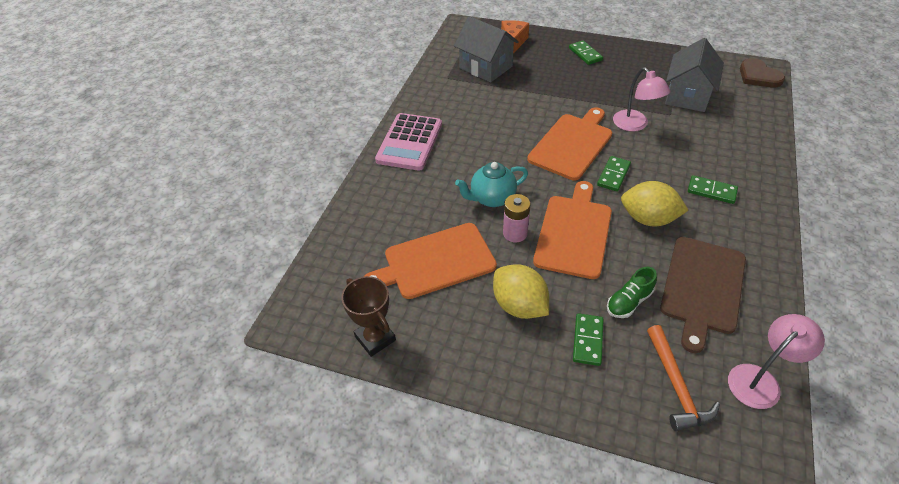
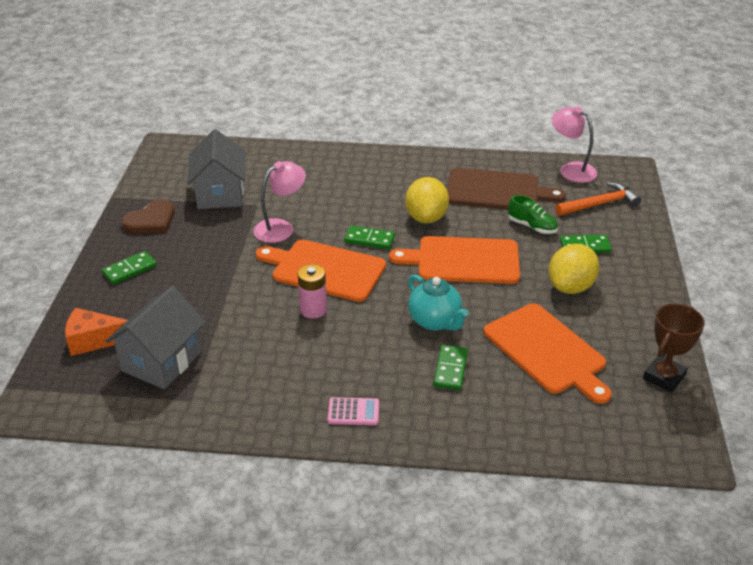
camera: 105 degrees left, 10 degrees down
(409, 142) = (353, 412): pink calculator -> pink calculator, size x0.47
(515, 233) = (481, 299): pink battery -> pink battery (313, 310)
(687, 96) = (220, 194): grey house -> grey house turned 75 degrees clockwise
(711, 191) = (375, 183): green domino -> green domino (450, 369)
(758, 76) = (179, 150): brown heart -> brown heart (151, 220)

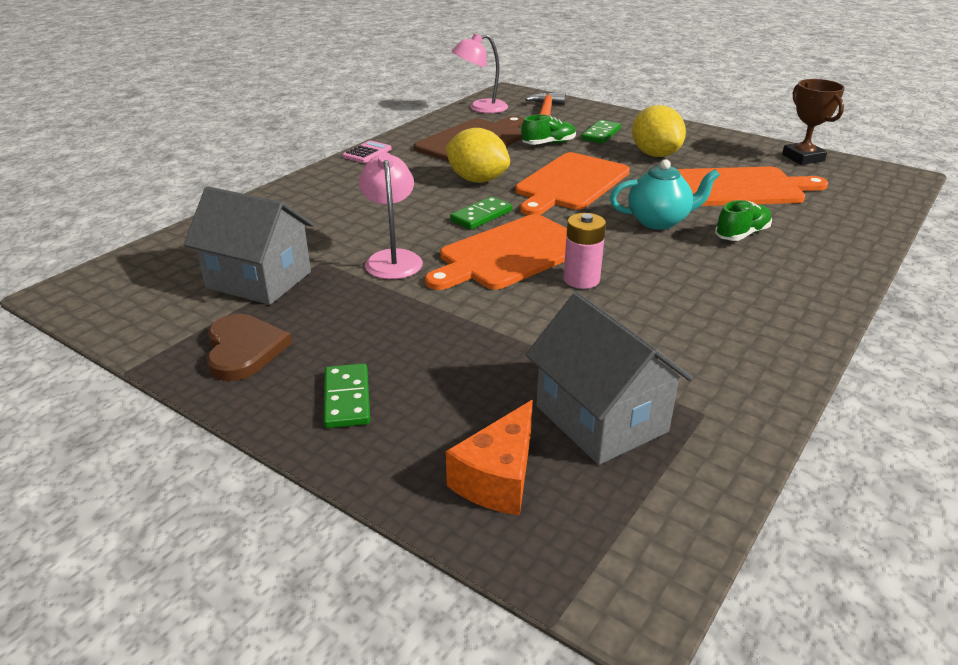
camera: 60 degrees left, 5 degrees down
(353, 412) = (786, 302): pink calculator -> pink calculator (367, 153)
(450, 369) = (742, 234): green domino -> green shoe

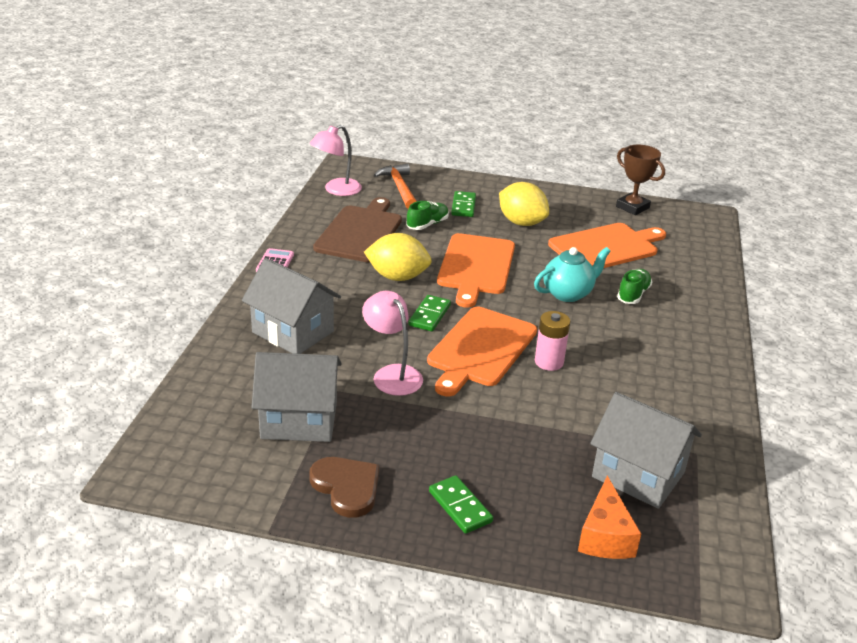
camera: 25 degrees left, 0 degrees up
(328, 207) = (293, 332): none -> grey house

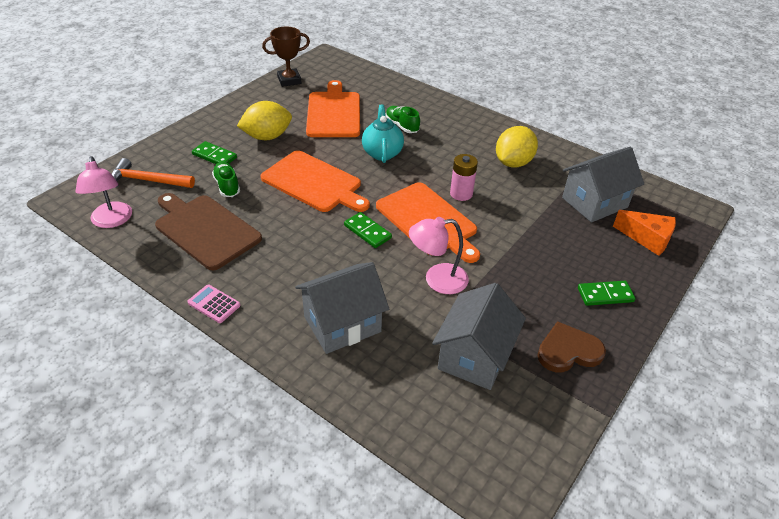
camera: 65 degrees left, 10 degrees up
(397, 277) = (298, 231): yellow lemon -> yellow lemon (513, 163)

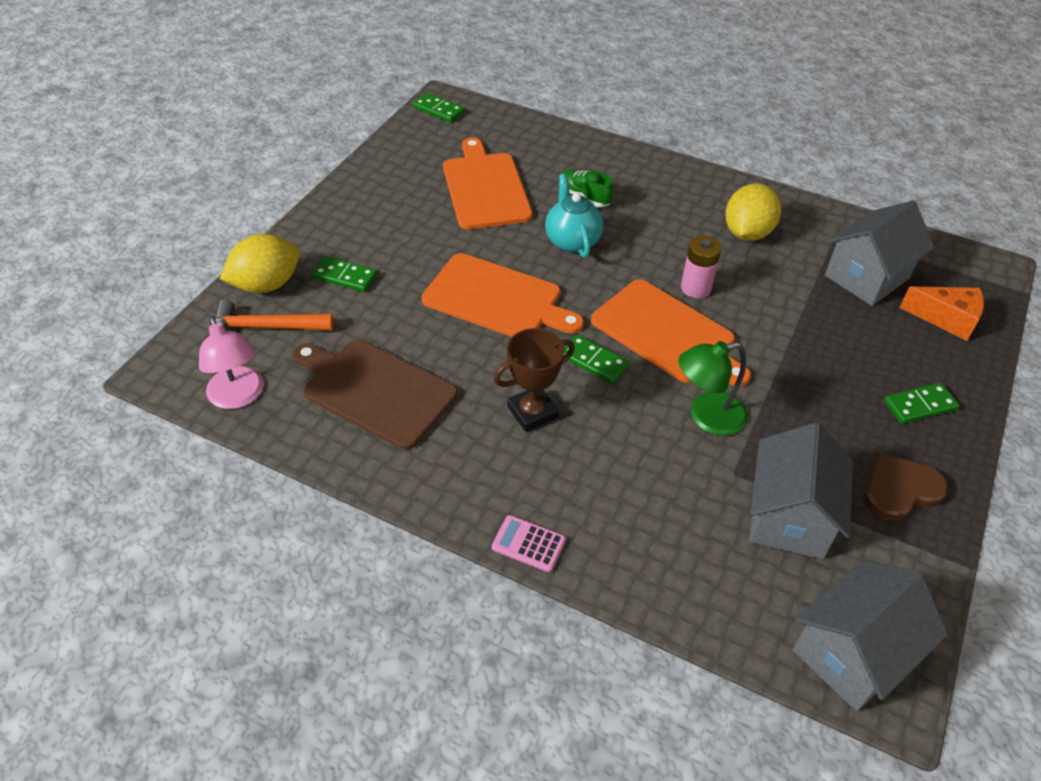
camera: 10 degrees left, 5 degrees up
(214, 304) = (429, 498): pink calculator -> pink calculator (528, 544)
(227, 186) = (380, 320): green shoe -> none
(267, 137) = (407, 237): yellow lemon -> yellow lemon (266, 285)
(289, 80) = (405, 145): brown trophy -> brown trophy (532, 412)
(320, 62) = (438, 110): none -> green domino
(342, 324) = (608, 500): grey house -> grey house (852, 653)
(437, 280) = (706, 417): pink lamp -> green lamp

